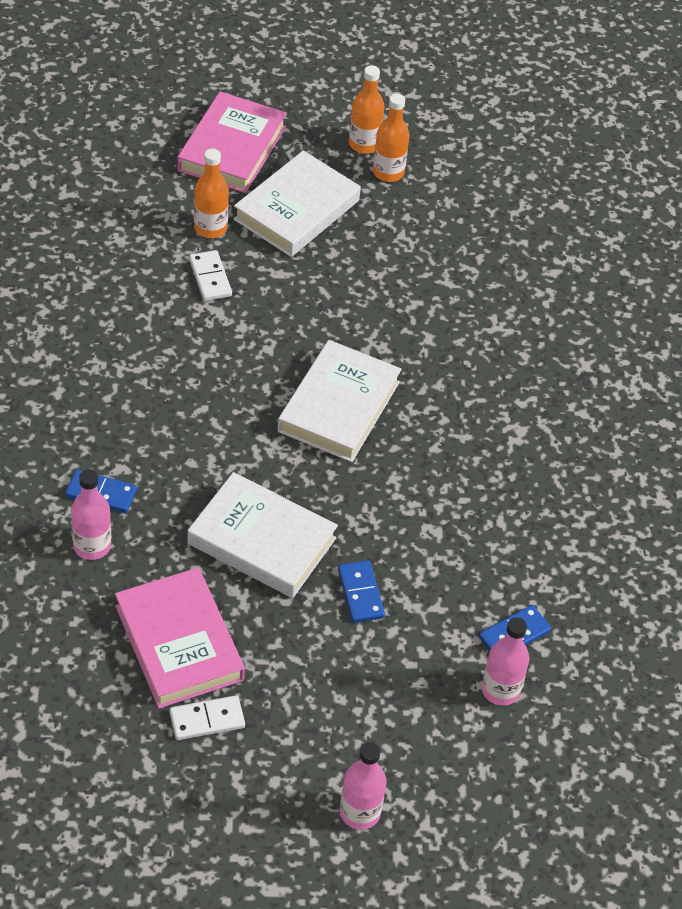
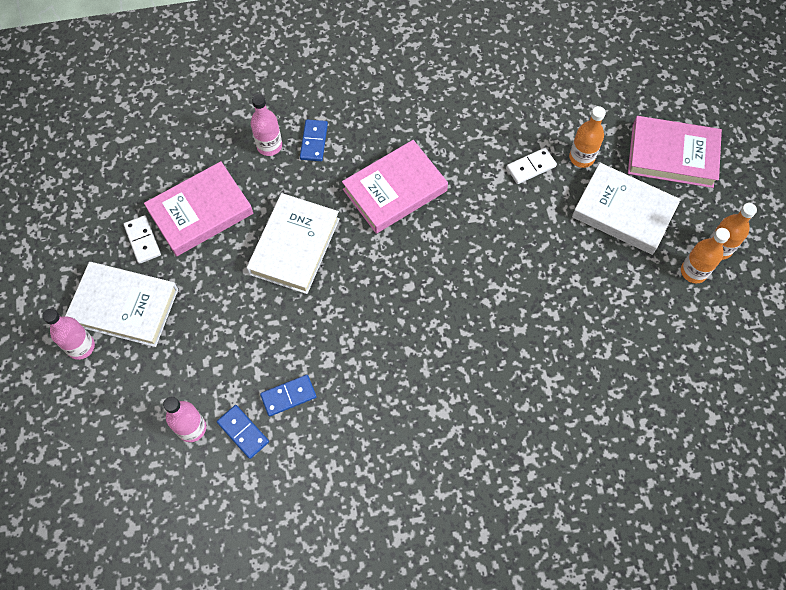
camera: 85 degrees right, 15 degrees up
(205, 419) = (395, 190): none -> pink book
(338, 406) = (431, 275): white book -> white book (124, 306)
(361, 593) = (261, 318): blue domino -> blue domino (288, 396)

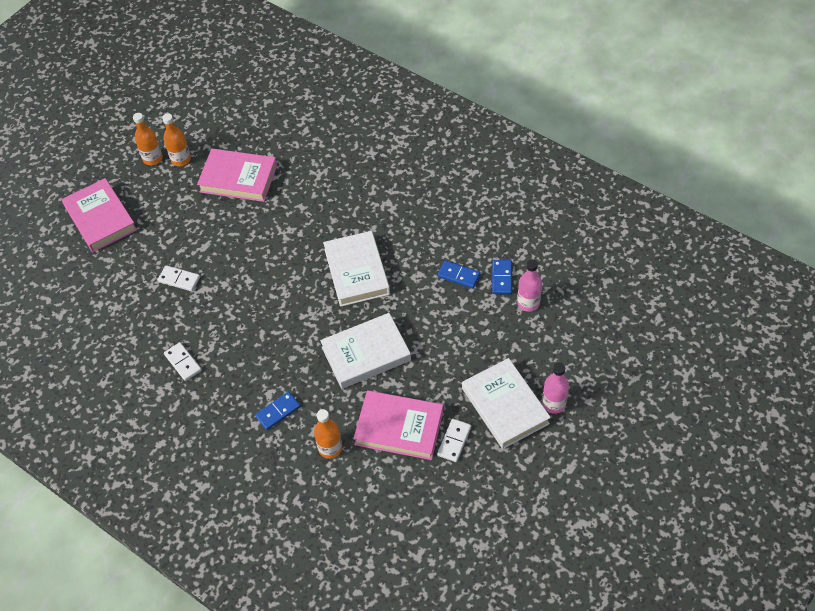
camera: 130 degrees left, 10 degrees down
(269, 146) = (308, 435): pink bottle -> none
(395, 190) = (269, 335): pink book -> pink book (238, 178)
(435, 111) = (183, 362): none -> white domino
(581, 157) = (146, 260): orange bottle -> orange bottle (330, 448)
(623, 212) = (169, 214): white book -> white book (357, 271)

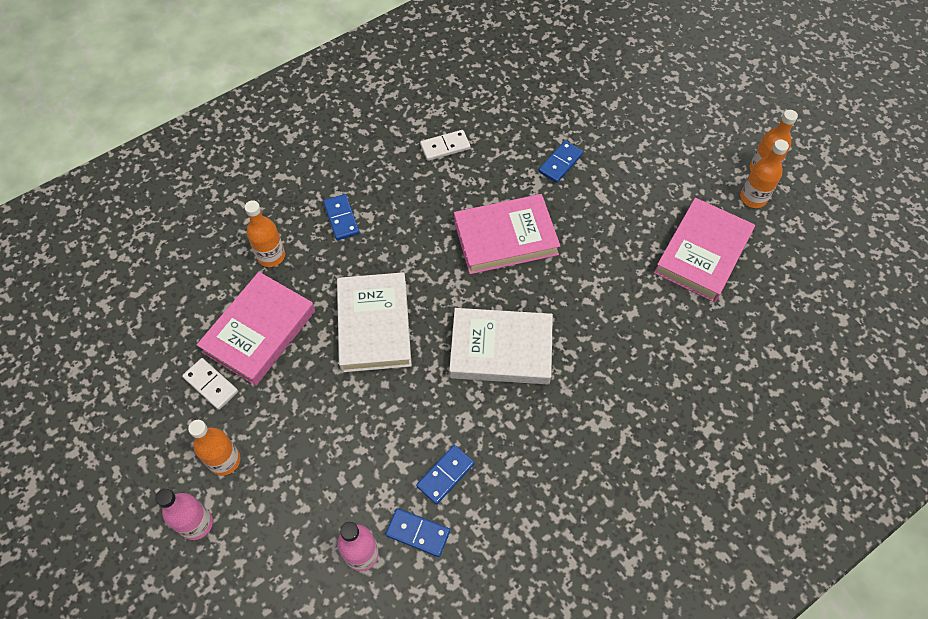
camera: 105 degrees right, 5 degrees up
(100, 218) = (677, 106): pink book -> pink book (505, 238)
(179, 279) = (560, 163): white domino -> blue domino
(505, 406) = (224, 460): white book -> orange bottle

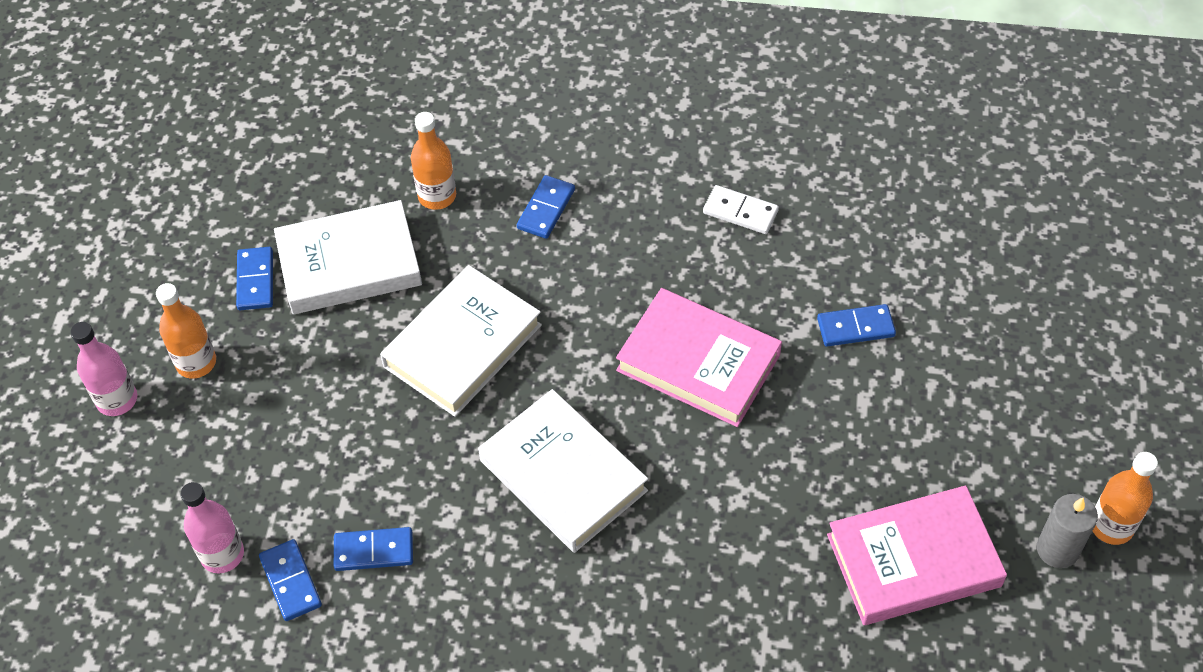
camera: 45 degrees right, 5 degrees down
(211, 385) = (255, 280): white domino -> blue domino
(259, 331) = (349, 264): pink book -> white book
(753, 198) = (1057, 549): orange bottle -> grey candle

